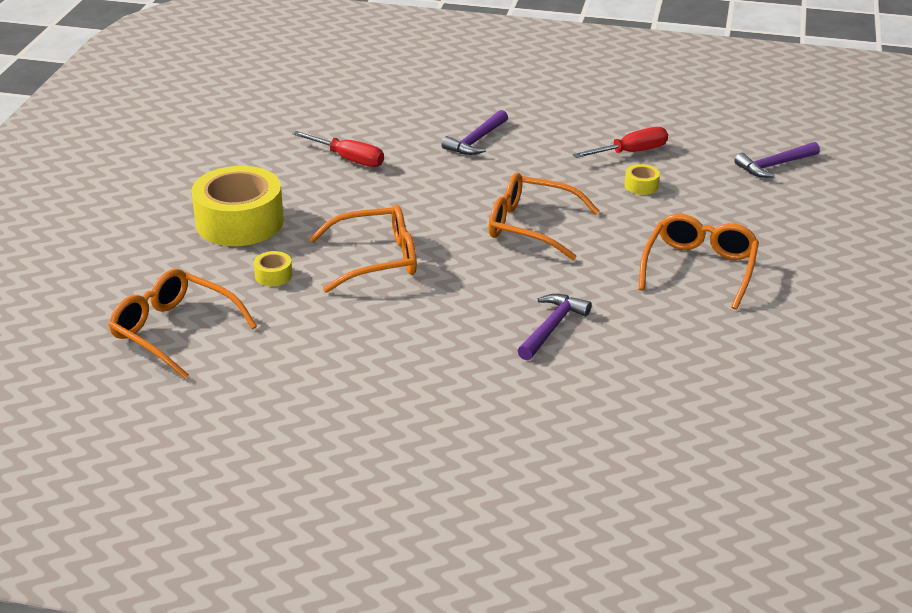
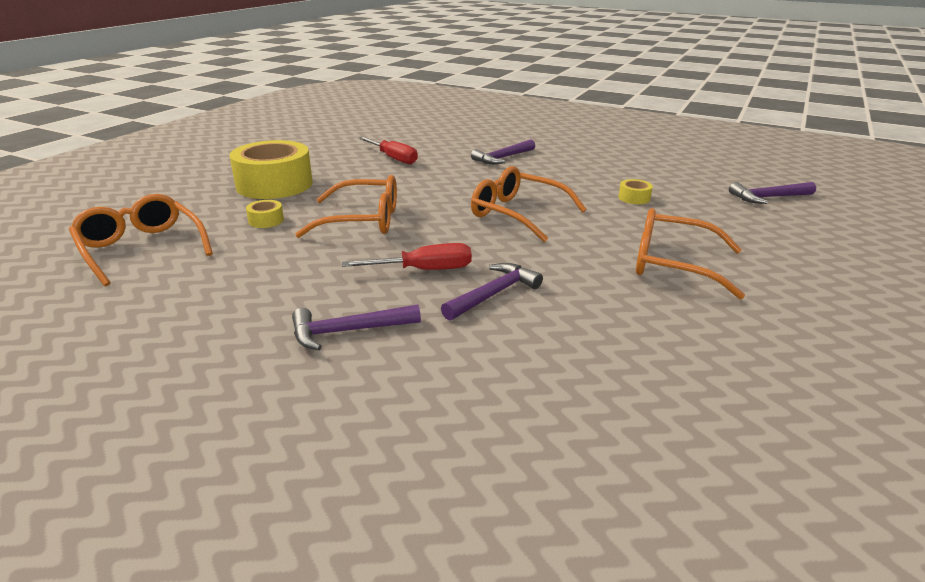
camera: 15 degrees right, 5 degrees down
(446, 385) = (348, 331): none -> purple hammer
(632, 152) = (633, 176): red screwdriver -> red screwdriver (425, 270)
(699, 268) = (673, 264): orange glasses -> orange glasses turned 105 degrees counterclockwise

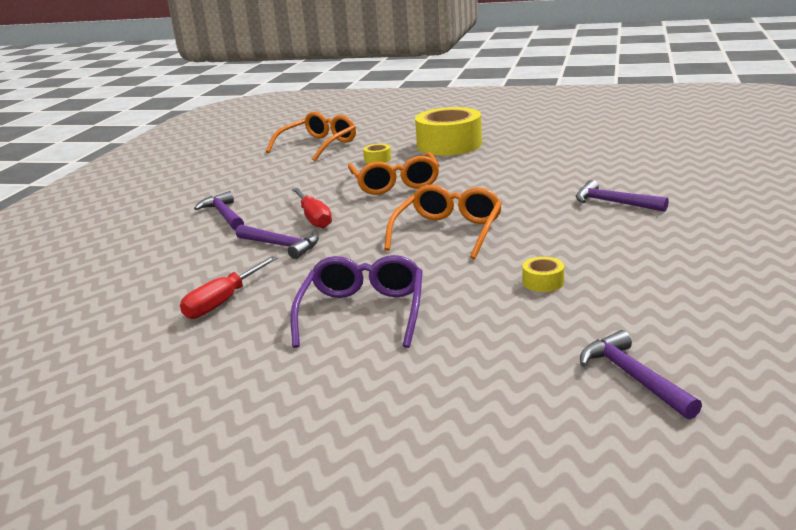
camera: 80 degrees right, 5 degrees down
(394, 158) = (555, 163): red screwdriver -> red screwdriver (222, 302)
(673, 264) = (363, 312): orange glasses -> purple glasses

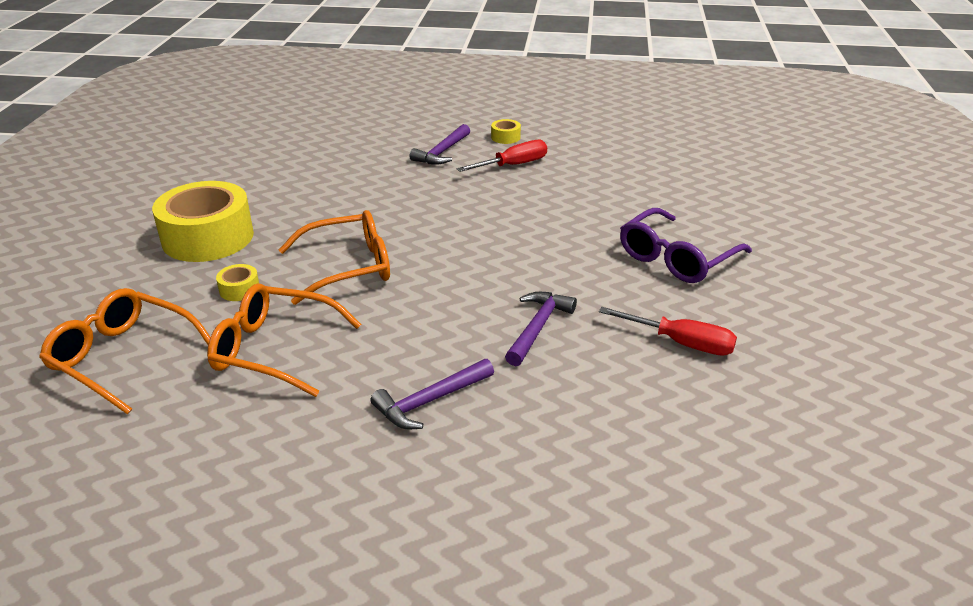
camera: 100 degrees left, 10 degrees up
(314, 218) = (456, 315): red screwdriver -> red screwdriver (514, 165)
(363, 312) = (676, 258): purple glasses -> purple glasses turned 45 degrees counterclockwise
(448, 232) = (503, 226): orange glasses -> orange glasses (274, 350)
(543, 282) = (603, 184): yellow tape -> yellow tape (505, 137)
(633, 377) = (722, 161): purple hammer -> none

